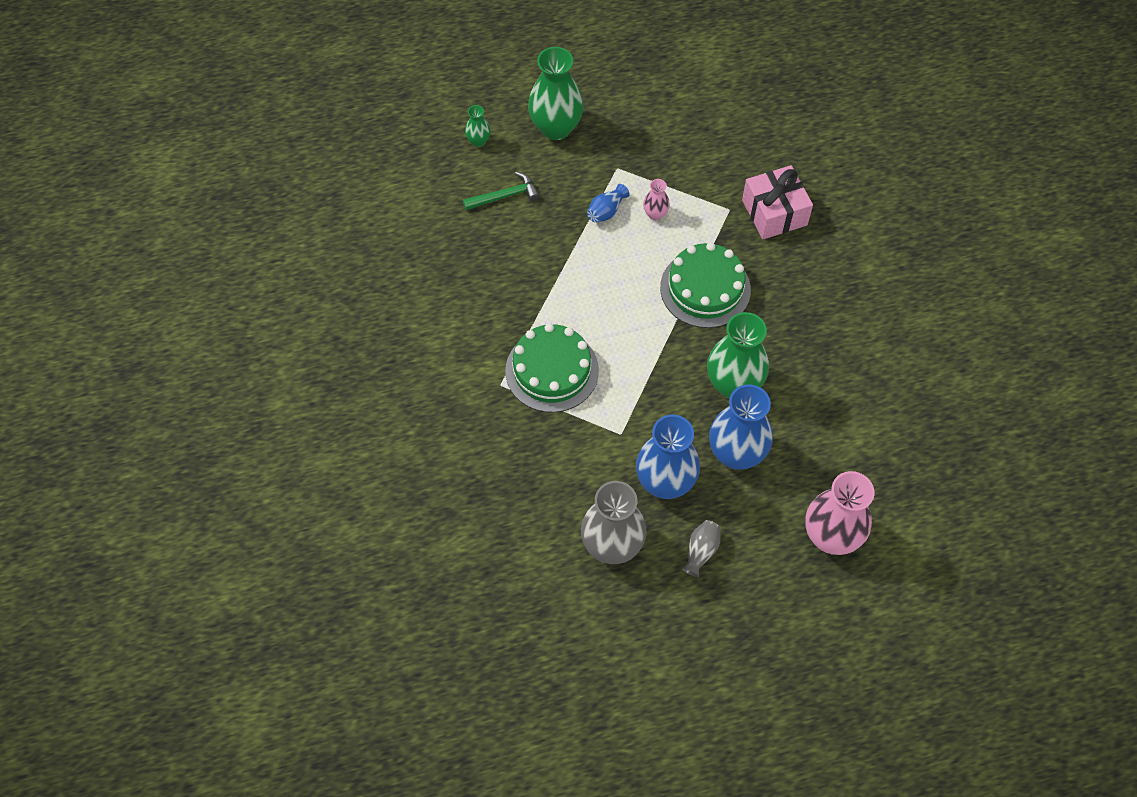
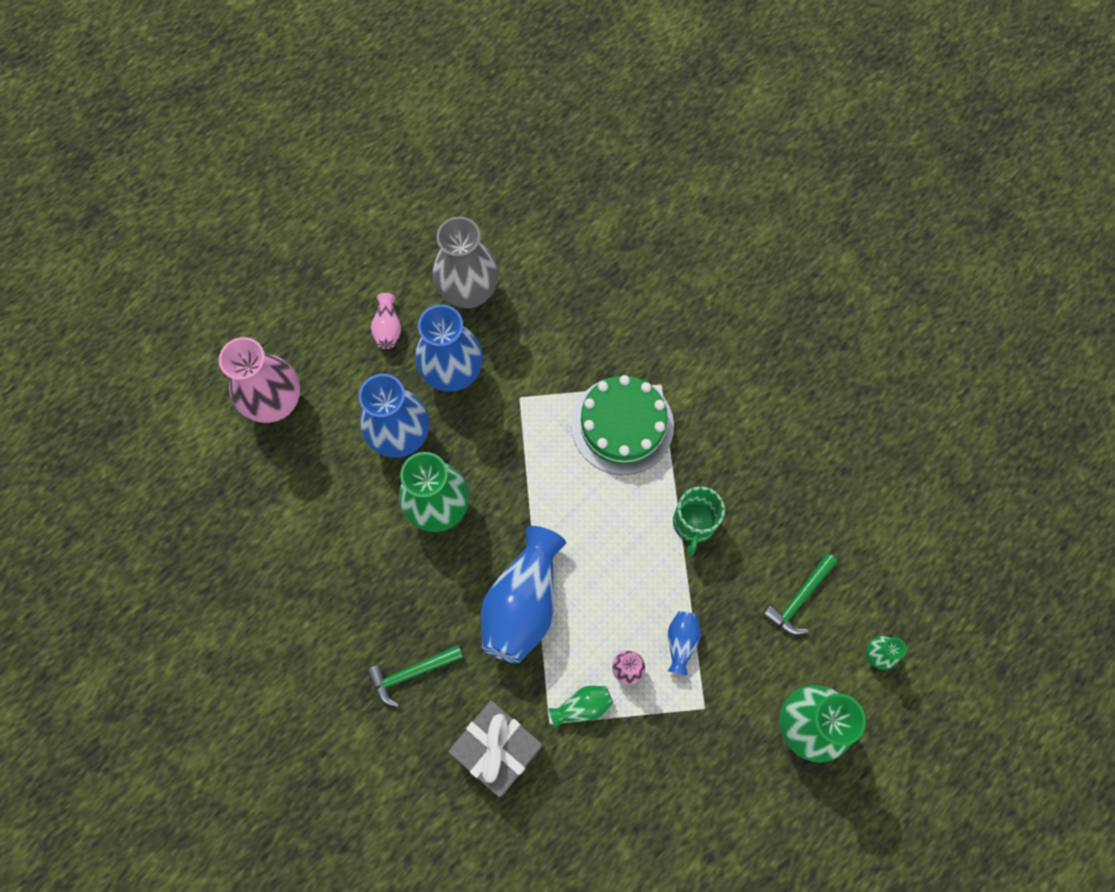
camera: 150 degrees right, 10 degrees up
(545, 277) = (694, 524): none -> green mug
(700, 208) = (582, 706): none -> green vase
(701, 551) = (388, 328): grey vase -> pink vase
(705, 288) = (523, 603): green cake -> blue vase
(774, 212) = (497, 748): pink gift -> grey gift
(812, 285) = (412, 673): none -> green hammer

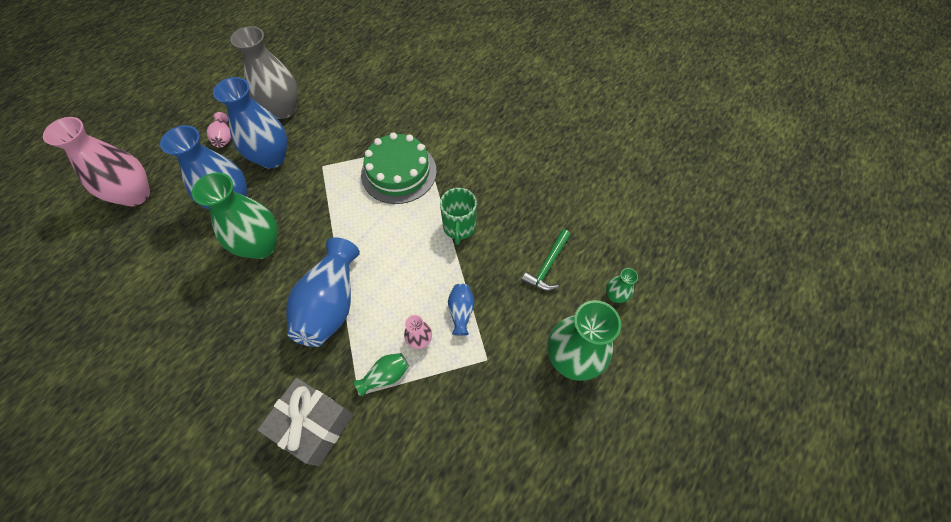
camera: 10 degrees left, 10 degrees down
(412, 673) = (238, 374): green hammer -> none

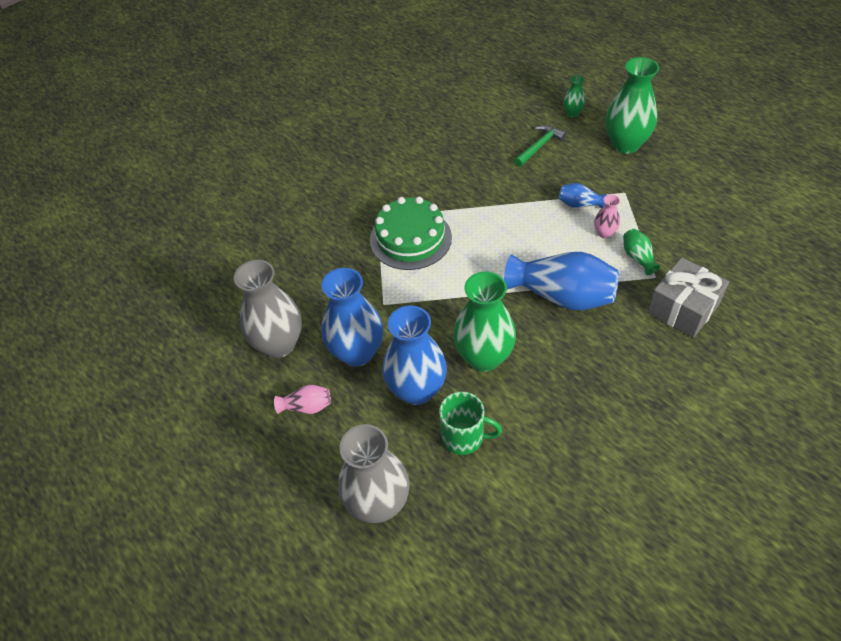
camera: 75 degrees left, 10 degrees down
(135, 195) = (378, 503): pink vase -> grey vase
(459, 227) = (489, 198): green mug -> green mug (464, 437)
(547, 265) = (539, 146): green hammer -> green hammer turned 90 degrees counterclockwise

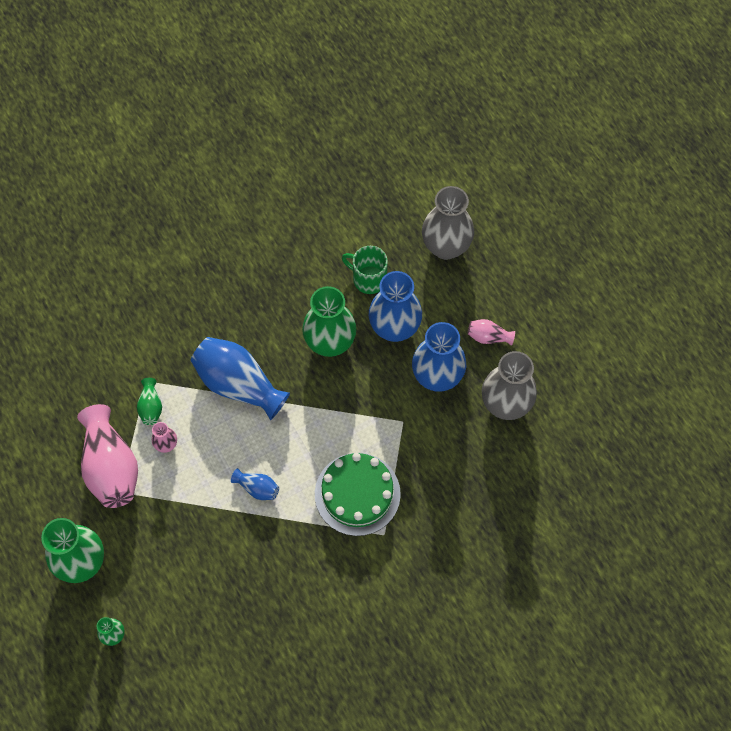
camera: 170 degrees left, 15 degrees up
(539, 146) = (176, 589): green hammer -> none
(579, 204) = (173, 489): blue vase -> blue vase (257, 488)
(644, 206) = (111, 467): none -> pink vase
(683, 308) = (142, 343): grey gift -> none

